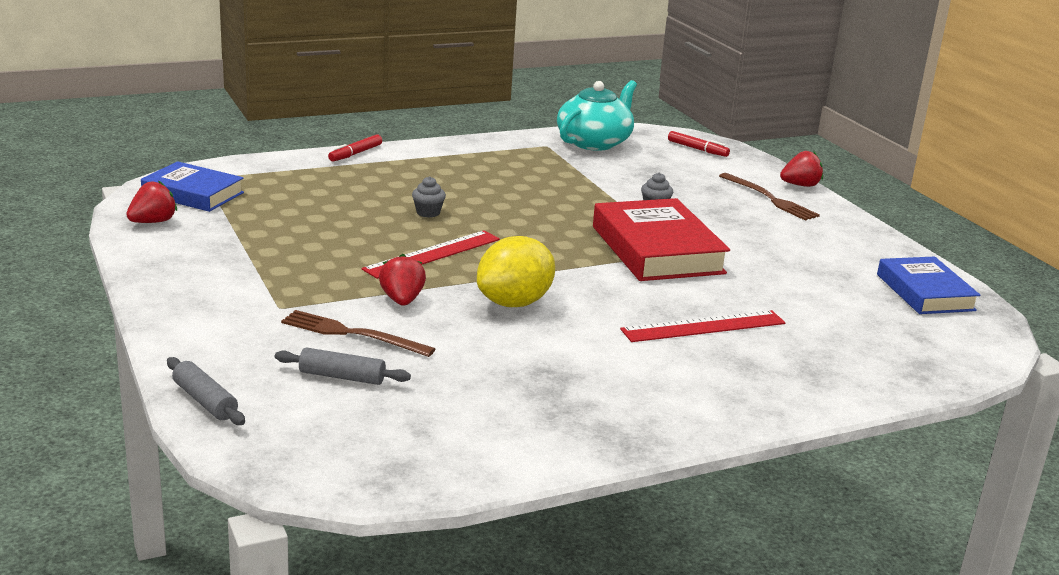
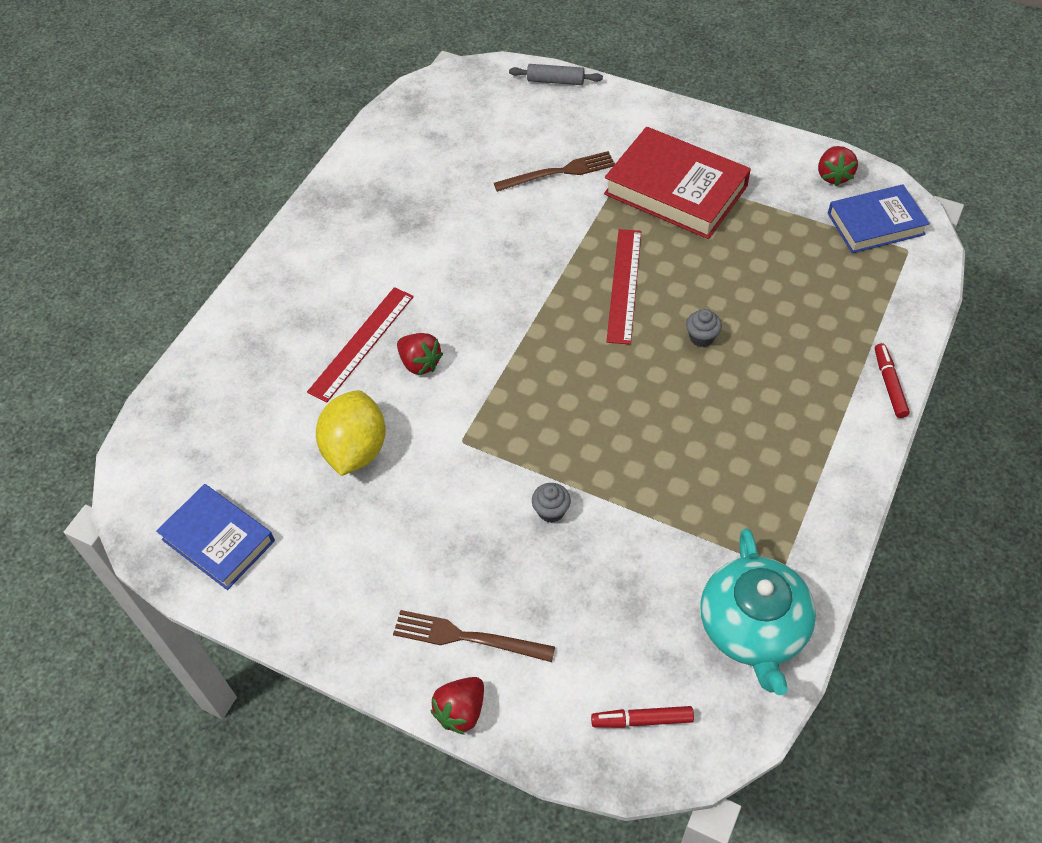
camera: 145 degrees right, 30 degrees up
(342, 376) = (518, 140): grey rolling pin -> none
(402, 300) = (574, 221): red strawberry -> red strawberry (420, 363)
(514, 303) = (507, 272): yellow lemon -> yellow lemon (355, 450)
(656, 250) = (481, 428): red book -> red book (676, 190)

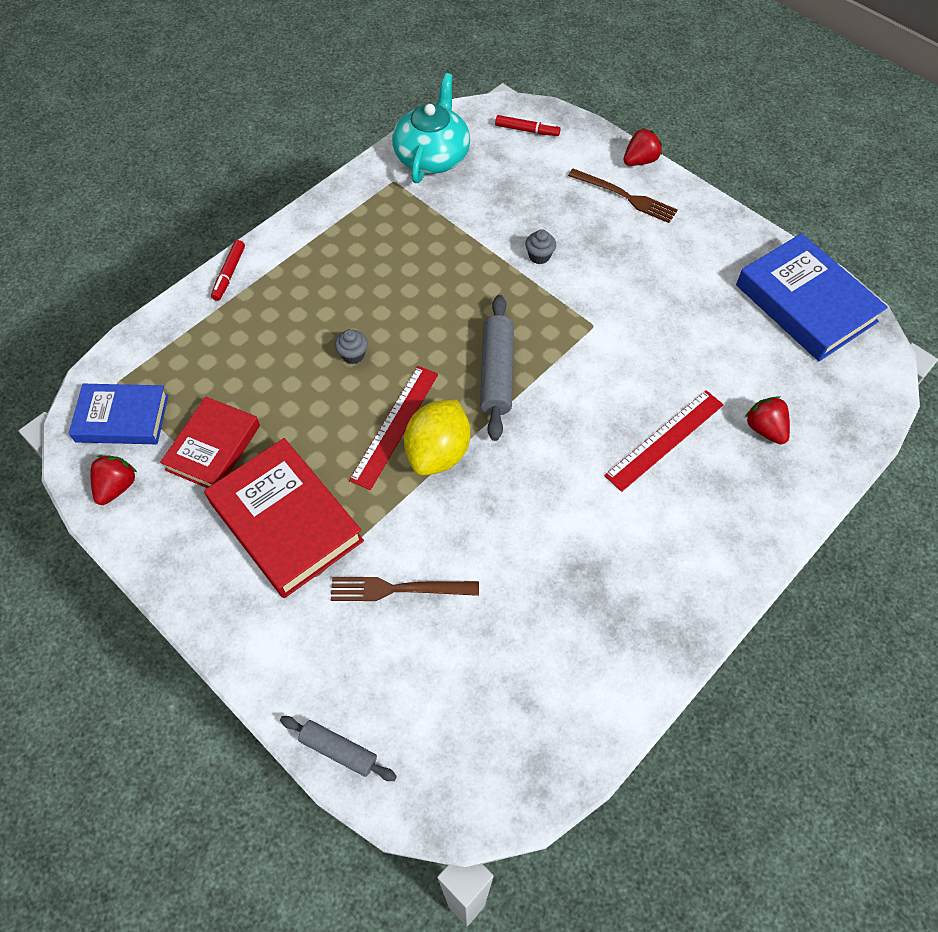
camera: 165 degrees left, 5 degrees up
(218, 540) = (805, 303): blue book -> blue book, size x1.53
(355, 450) = (685, 342): yellow lemon -> yellow lemon (438, 452)
(420, 363) = (613, 403): red strawberry -> red strawberry (765, 429)
(548, 360) = (496, 373): none -> grey rolling pin
(776, 224) = (213, 448): none -> red book

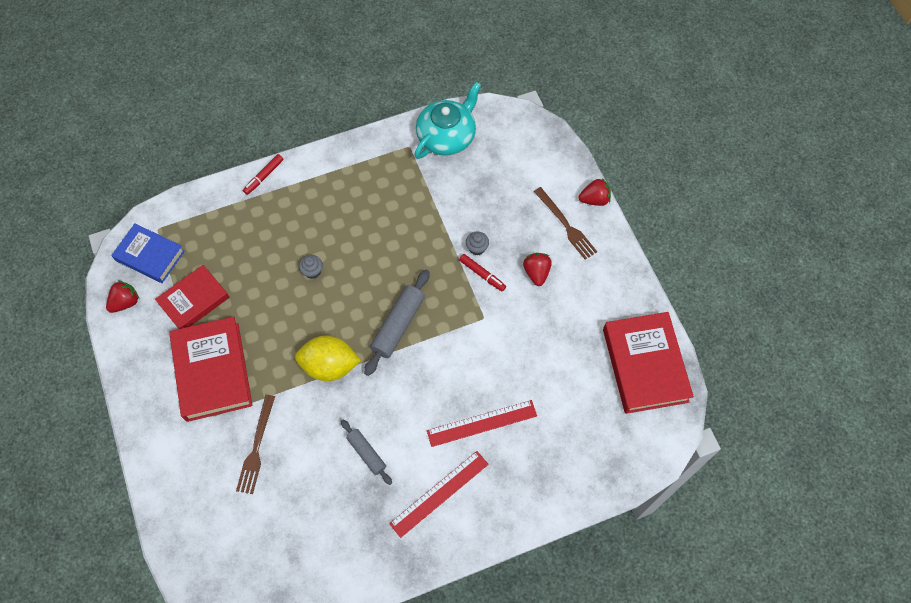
camera: 25 degrees right, 5 degrees up
(338, 750) = (170, 531): grey rolling pin -> grey rolling pin (366, 453)
(395, 426) = (312, 335): red ruler -> red ruler (439, 493)
(398, 589) = (256, 447): brown fork -> brown fork turned 105 degrees counterclockwise
(438, 452) = (329, 366): yellow lemon -> yellow lemon turned 45 degrees clockwise
(527, 130) = (526, 141): red marker -> red marker (482, 274)
(765, 429) = (555, 446): red strawberry -> red strawberry (536, 273)
(805, 303) = (644, 365): blue book -> red book

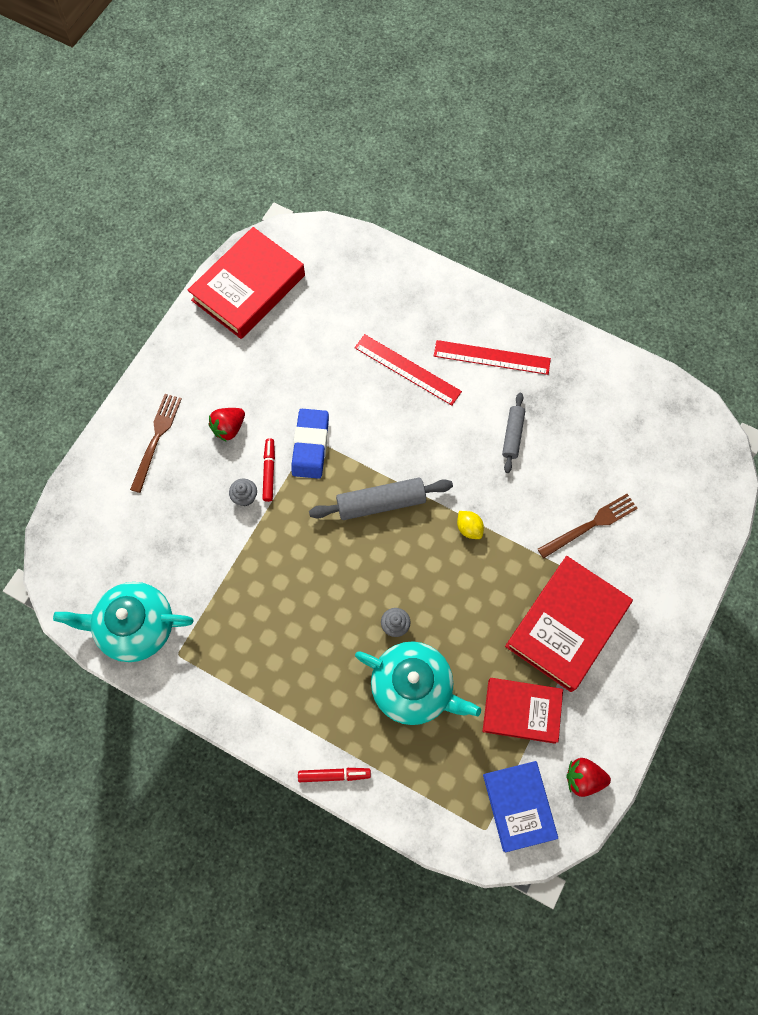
camera: 130 degrees left, 5 degrees up
(268, 253) = (413, 687): none -> turquoise teapot
(329, 366) = (469, 528): yellow lemon -> yellow lemon, size x0.48
(478, 313) = (310, 445): none -> blue eraser
(594, 199) = (107, 434): red strawberry -> none

